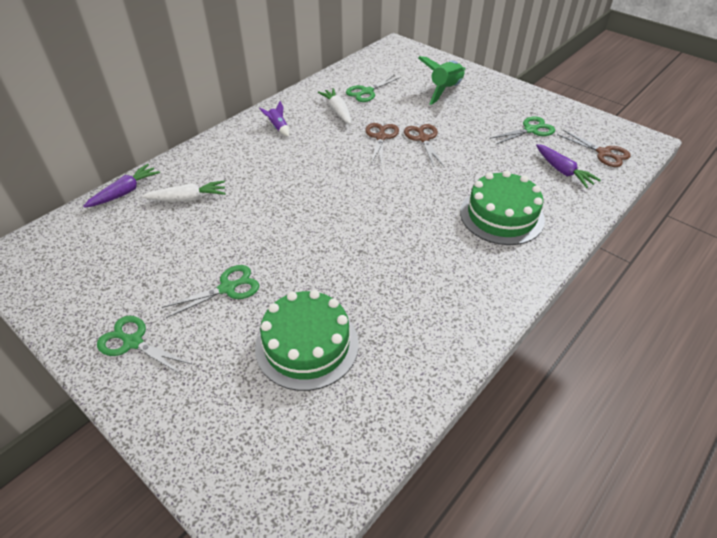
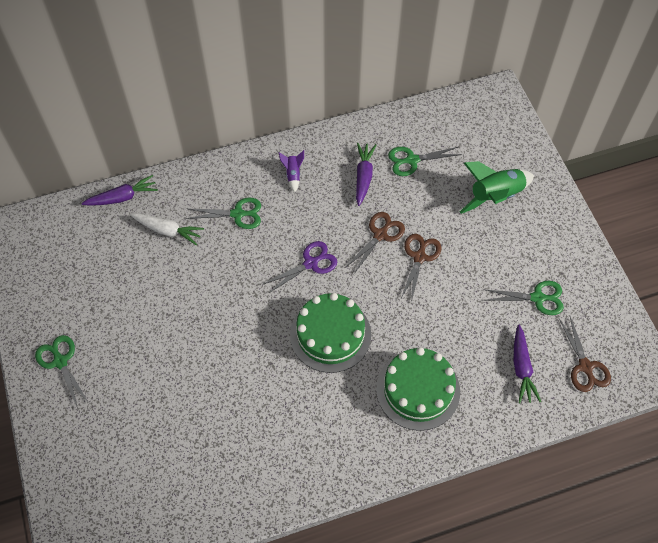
camera: 30 degrees right, 15 degrees up
(227, 288) = (148, 346): green scissors -> green scissors (238, 214)
(307, 345) = (174, 431): green cake -> green cake (330, 334)
(337, 111) = (363, 176): white carrot -> purple carrot
(339, 173) = (311, 263): none -> purple scissors

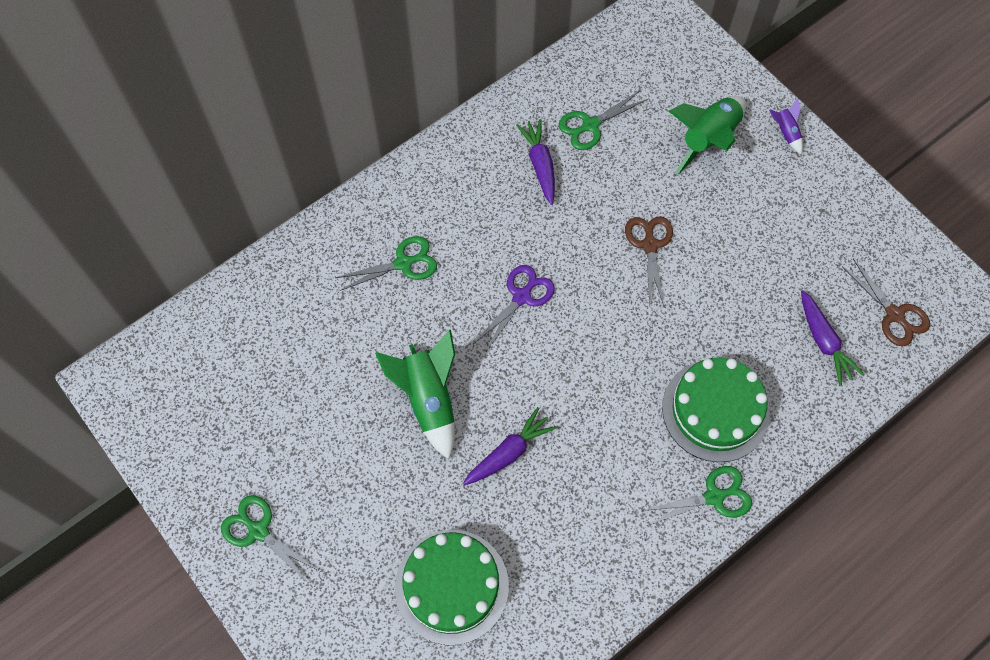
camera: 20 degrees left, 5 degrees up
(122, 197) = (244, 289): purple carrot -> purple carrot (508, 453)
(167, 230) = (322, 314): white carrot -> none
(214, 312) = (429, 399): none -> green rocket
(293, 174) = (451, 190): purple rocket -> purple rocket (785, 132)
(330, 334) = (583, 378): green cake -> green cake (452, 586)
(380, 234) = (591, 232): brown scissors -> none
(537, 298) = (808, 250): green scissors -> green scissors (714, 496)

